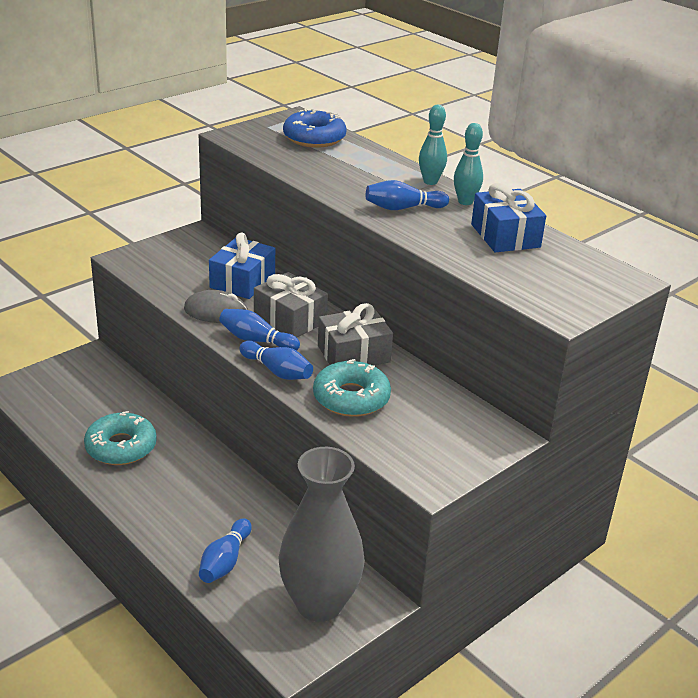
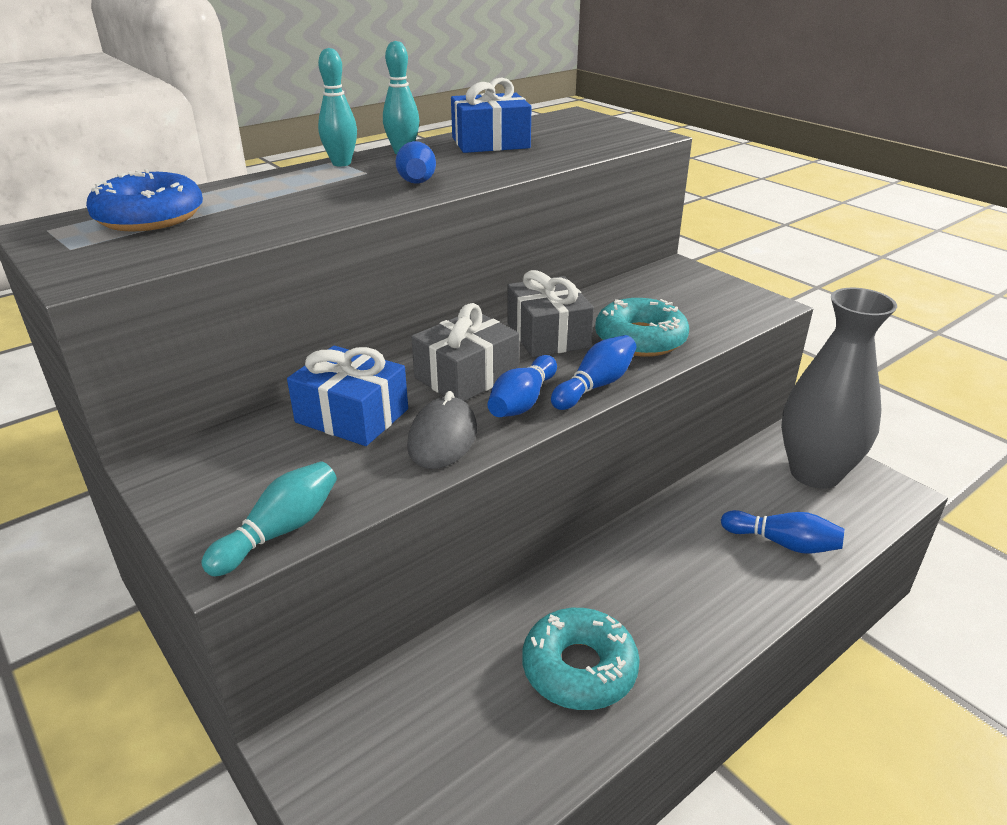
camera: 85 degrees left, 0 degrees up
(139, 269) = (280, 531): none -> turquoise bowling pin

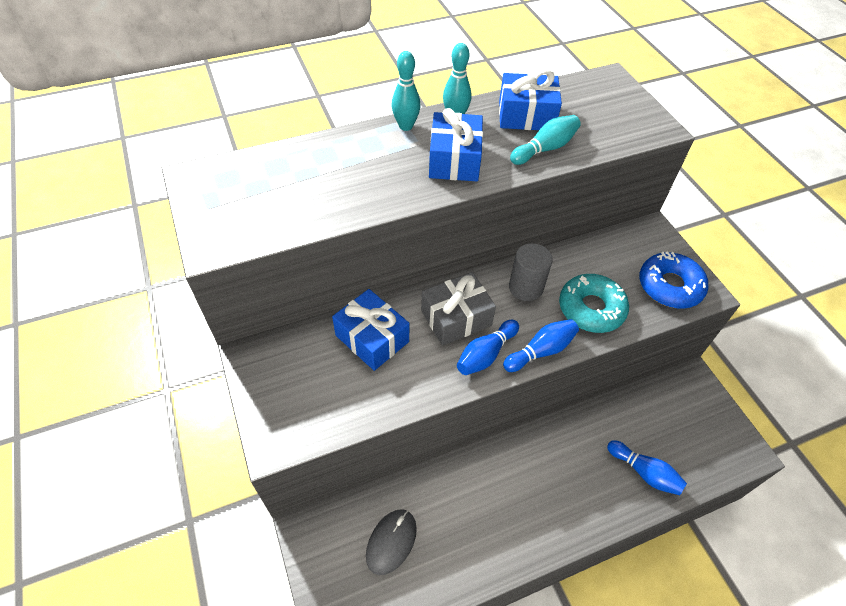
camera: 15 degrees right, 20 degrees up
(150, 217) = (261, 178): blue donut -> blue donut (669, 286)
(280, 531) = (307, 432): turquoise bowling pin -> turquoise bowling pin (545, 149)
(416, 177) = (454, 160): blue bowling pin -> blue gift
(442, 438) = (423, 376): grey mouse -> grey mouse (391, 542)
(548, 335) = (525, 287): grey gift -> grey cylinder
(579, 668) = (475, 529): turquoise donut -> none
(815, 473) = (695, 418): grey vase -> none

